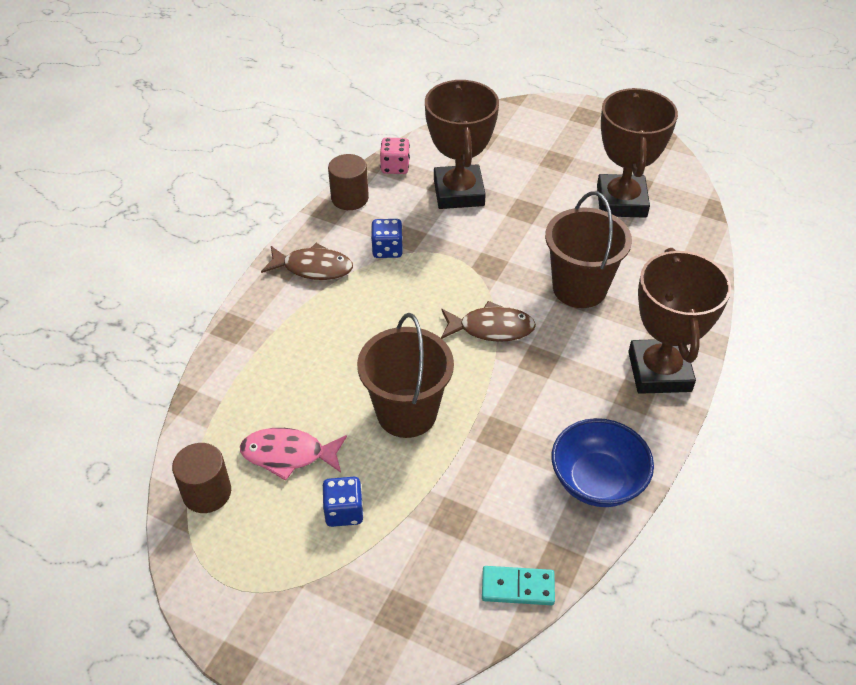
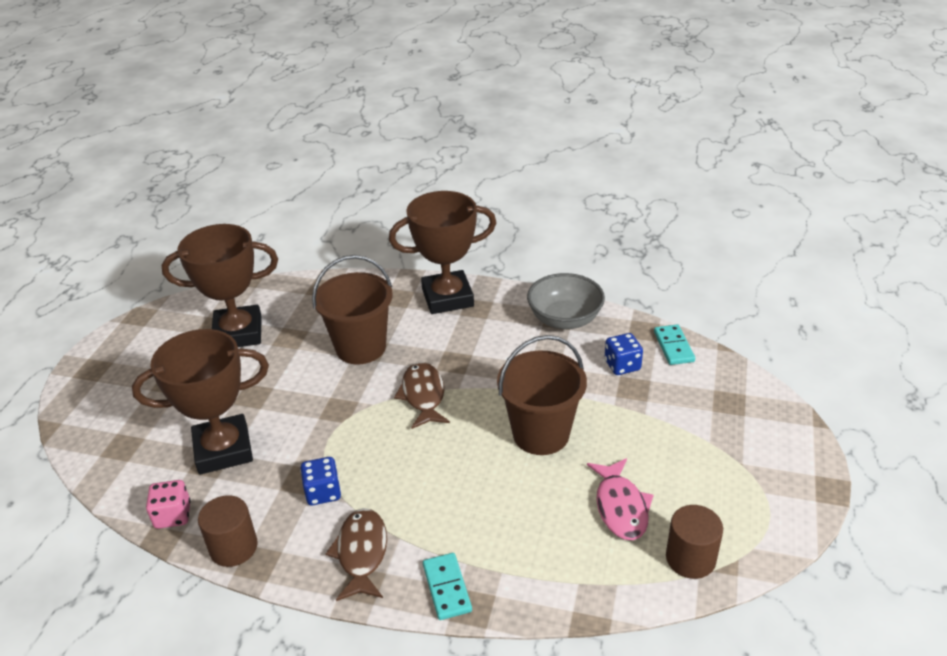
camera: 100 degrees left, 10 degrees down
(256, 314) = (446, 588): none -> turquoise domino
(344, 511) = (660, 453): blue dice -> blue dice (622, 365)
(597, 480) = (565, 319): blue bowl -> grey bowl

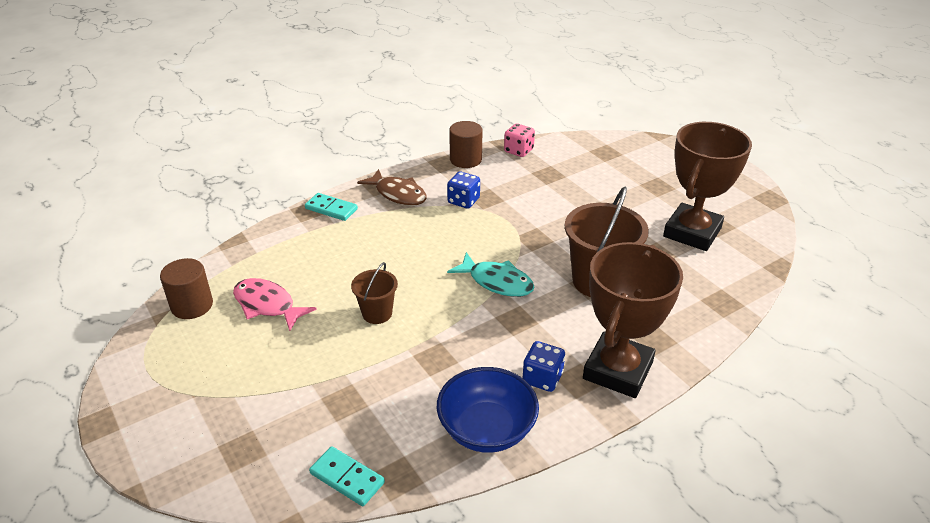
camera: 130 degrees right, 0 degrees up
(223, 450) = (554, 182): brown trophy -> none
(423, 395) = (497, 282): brown fish -> turquoise fish
(541, 434) = (377, 313): brown bucket -> brown bucket, size x0.54
(565, 319) = (487, 429): grey bowl -> blue bowl
(622, 365) = (376, 417): blue dice -> blue dice (542, 378)

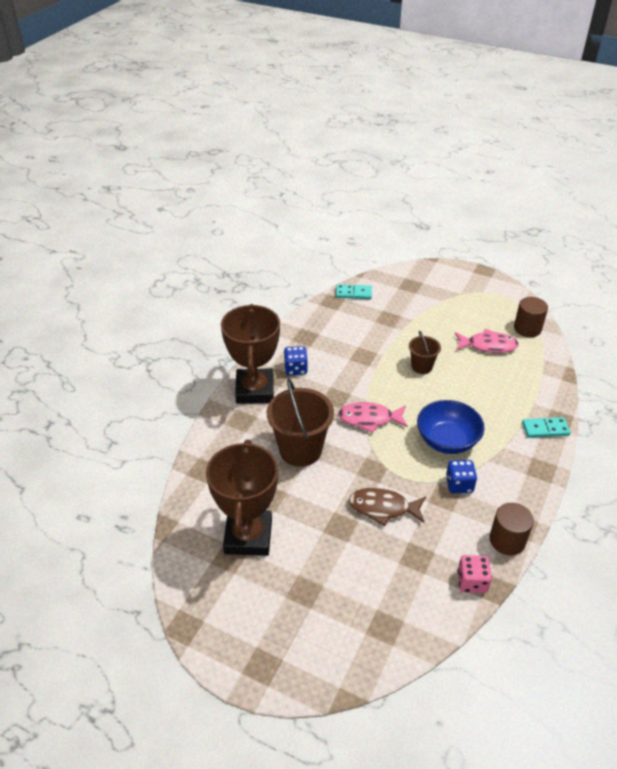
camera: 150 degrees right, 5 degrees up
(398, 194) = (516, 467): brown fish -> brown fish (383, 508)
(487, 429) = (307, 334): blue bowl -> blue bowl (447, 440)
(497, 282) = (369, 419): turquoise fish -> pink fish

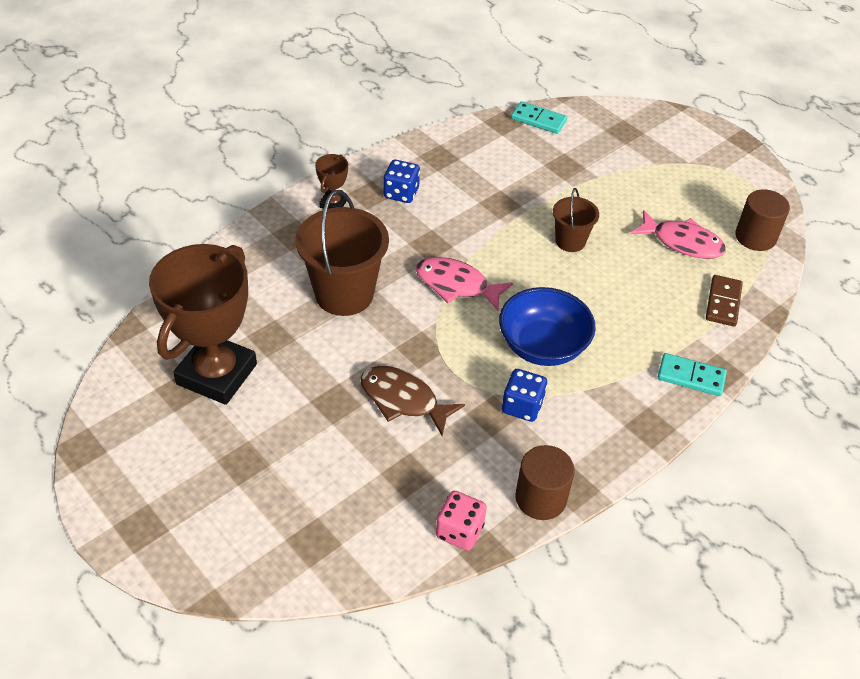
camera: 20 degrees right, 5 degrees up
(255, 390) = (333, 203): brown trophy -> brown trophy, size x0.42
(534, 376) = (723, 302): none -> brown domino

